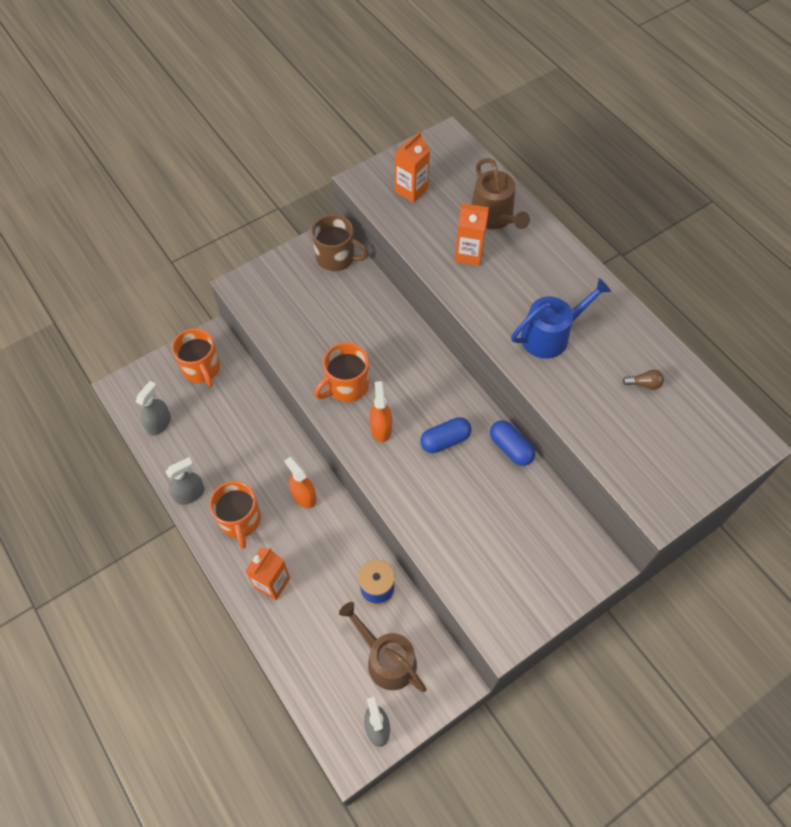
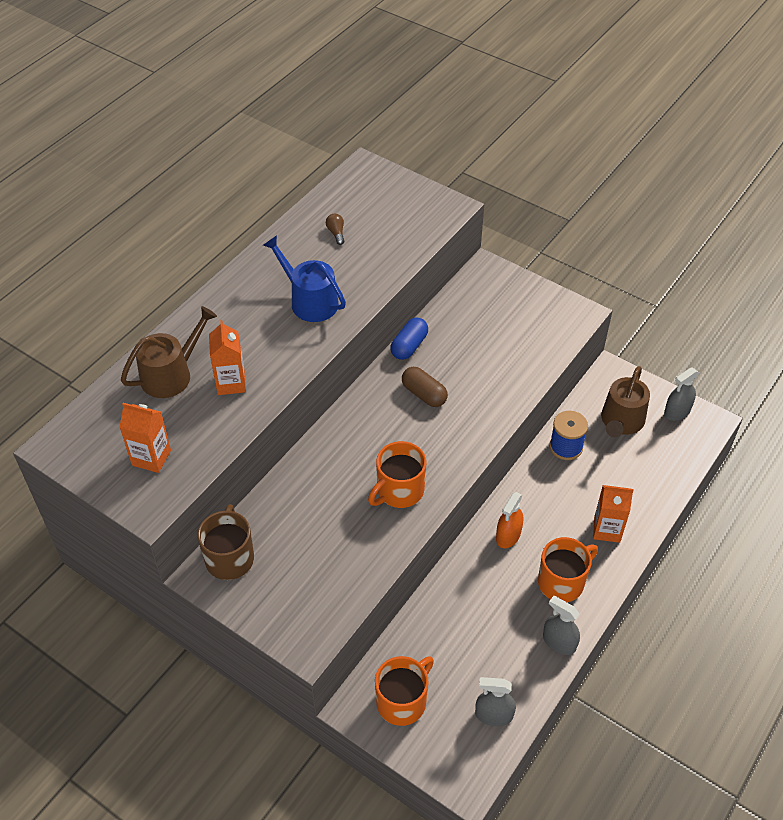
camera: 110 degrees left, 10 degrees down
(346, 385) = (399, 491): orange mug -> orange mug turned 105 degrees clockwise
(381, 428) = (434, 447): orange spray bottle -> none
(445, 440) = (424, 394): blue capsule -> brown capsule

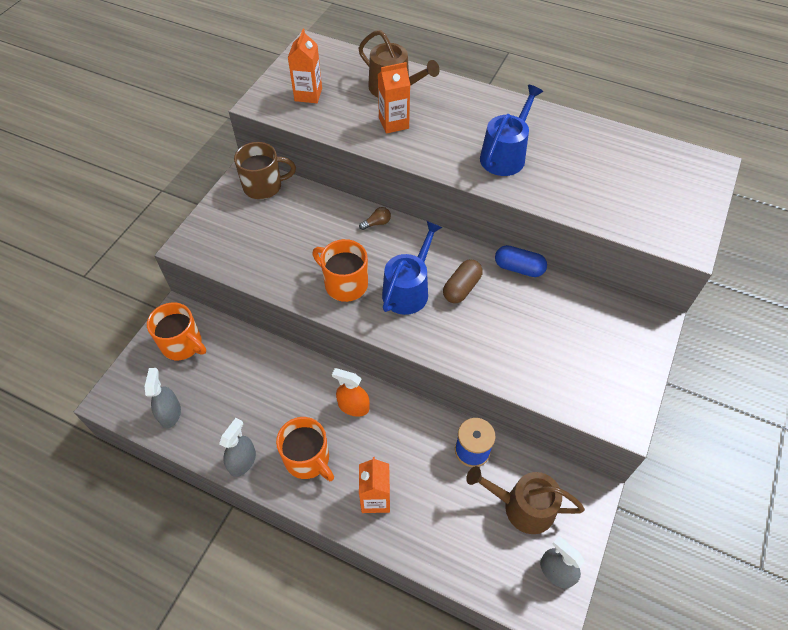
camera: 80 degrees right, 5 degrees up
(336, 233) = (603, 159): brown light bulb -> brown light bulb (377, 223)
(418, 437) = (408, 290): none -> blue watering can

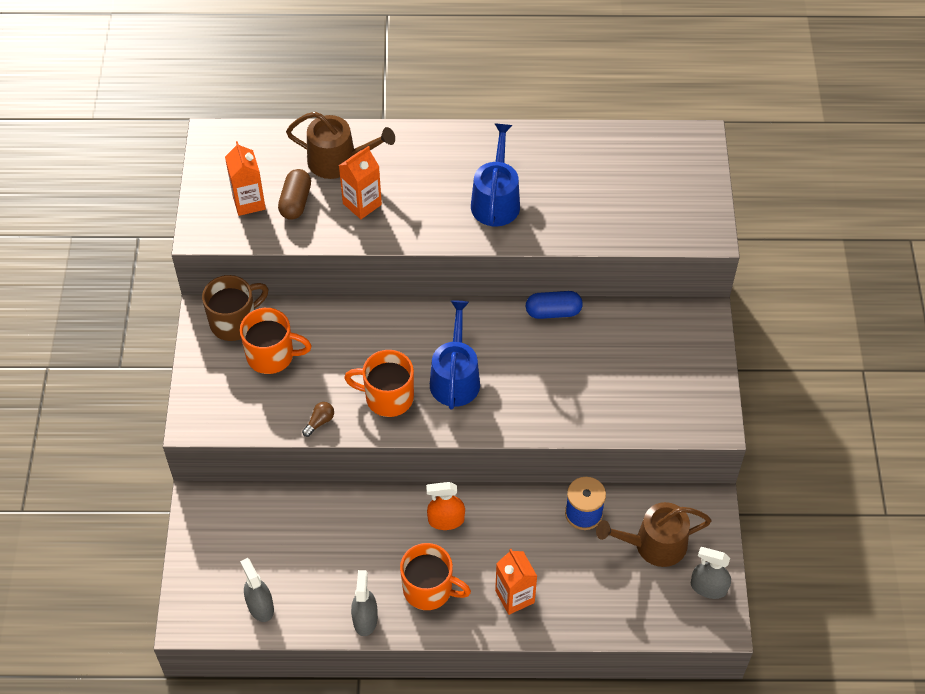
camera: 25 degrees left, 0 degrees up
(182, 344) = (227, 532): orange mug -> orange mug (272, 355)
(377, 223) = (383, 318): brown light bulb -> brown light bulb (319, 422)
(461, 288) = (507, 355): brown capsule -> brown capsule (295, 202)

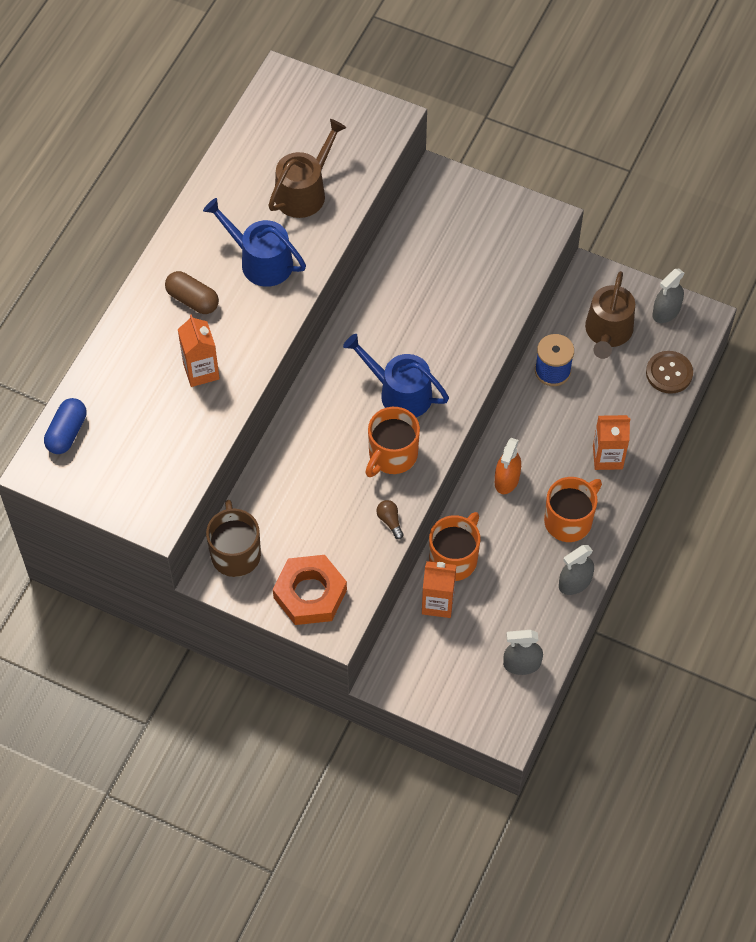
camera: 65 degrees left, 5 degrees up
(220, 390) = (310, 593): none -> orange nut
(249, 202) = (142, 466): orange carton -> orange carton (438, 603)
(272, 355) = (293, 535): orange mug -> orange mug (454, 559)
(295, 202) = (165, 426): brown capsule -> brown capsule (192, 300)
(338, 161) = (135, 371): brown watering can -> brown watering can (304, 192)
(365, 619) = (575, 583): grey spray bottle -> grey spray bottle turned 60 degrees counterclockwise
(553, 312) = (369, 287): blue capsule -> blue capsule (67, 433)
(639, 616) = (669, 373): none -> brown button

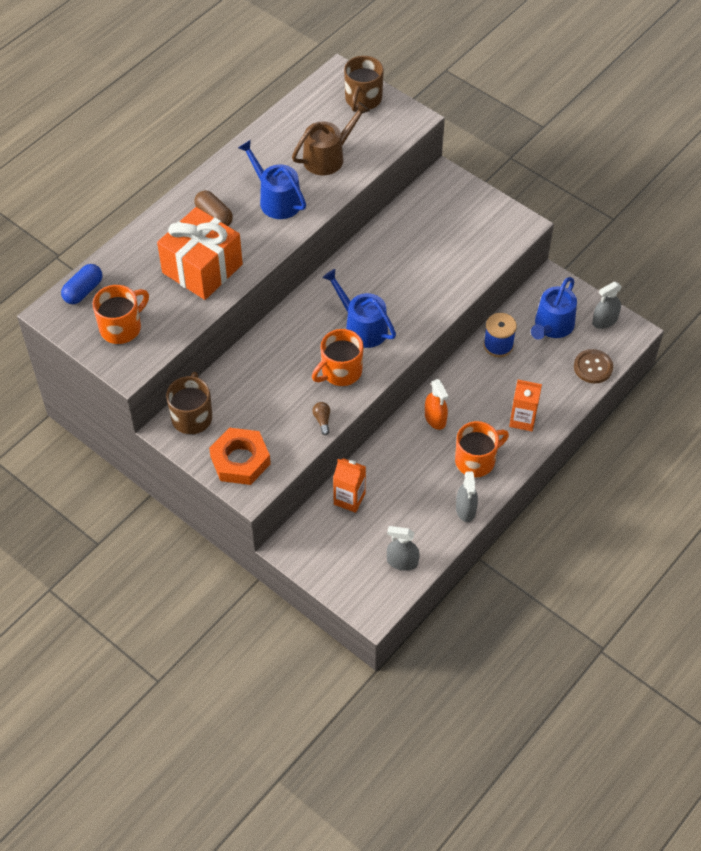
camera: 15 degrees right, 5 degrees down
(201, 371) = (202, 268): orange carton -> orange gift
(322, 106) = (363, 99): none -> brown mug
(454, 559) = (373, 468): orange mug -> orange mug (121, 327)
(507, 480) = (435, 418): orange spray bottle -> orange spray bottle turned 60 degrees counterclockwise
(575, 583) = (465, 509): grey spray bottle -> grey spray bottle turned 75 degrees counterclockwise
(608, 332) = (552, 326): brown watering can -> blue watering can

